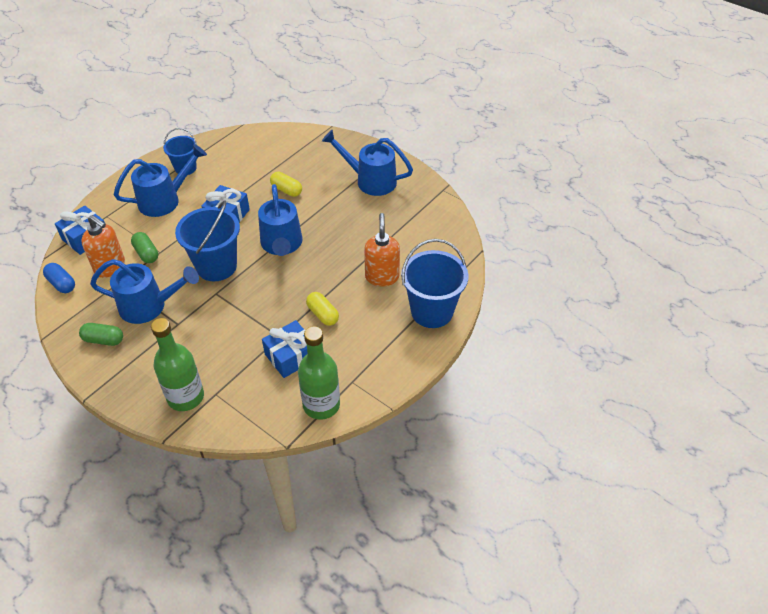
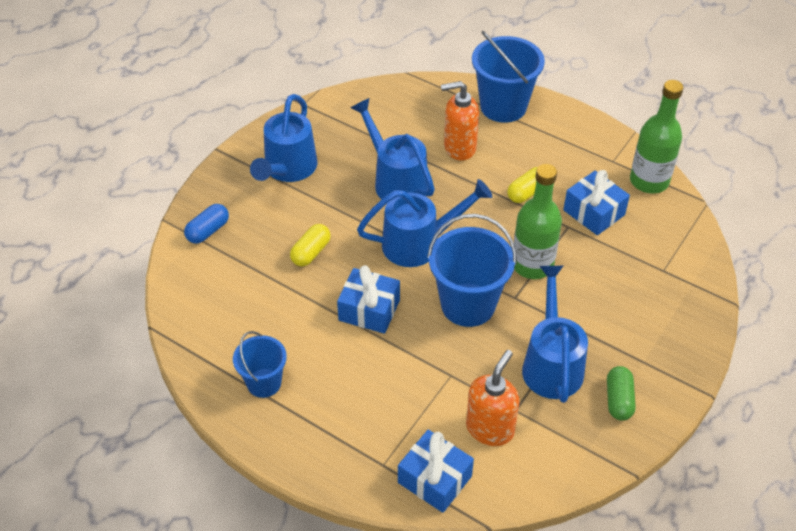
camera: 95 degrees left, 0 degrees up
(62, 284) = (533, 482): blue capsule -> blue capsule (208, 231)
(146, 253) = (456, 390): green capsule -> none
(165, 200) = (341, 393): blue watering can -> blue watering can (396, 180)
(186, 397) = (676, 296): green bottle -> green bottle (532, 265)

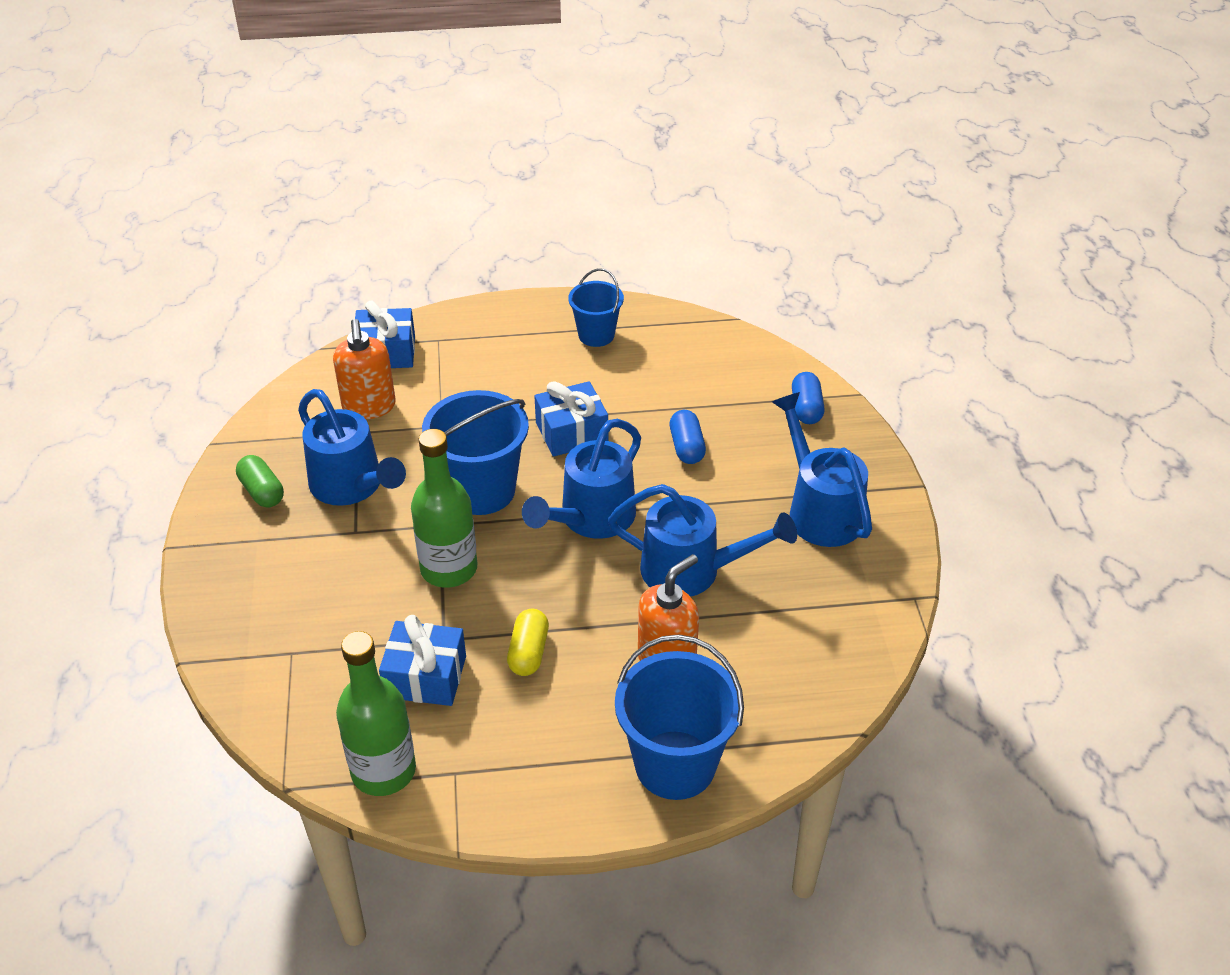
camera: 140 degrees right, 5 degrees down
(311, 252) = (687, 447): yellow capsule -> blue capsule

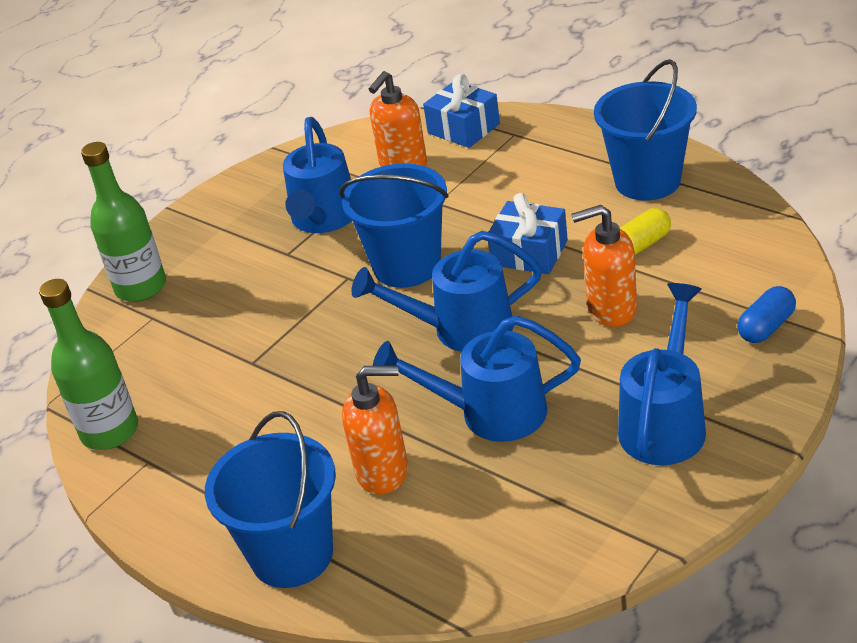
camera: 50 degrees right, 5 degrees down
(262, 491) = (263, 196): green capsule -> none
(425, 676) = (209, 382): blue gift -> none
(449, 569) = (315, 313): green bottle -> green bottle (141, 287)
(528, 652) = (294, 405): yellow capsule -> yellow capsule (642, 244)
(596, 335) = (647, 181): blue bucket -> blue bucket, size x1.67
(687, 447) = (611, 309): blue capsule -> orange soap dispenser
(692, 571) = (490, 413): blue watering can -> blue watering can turned 120 degrees clockwise

